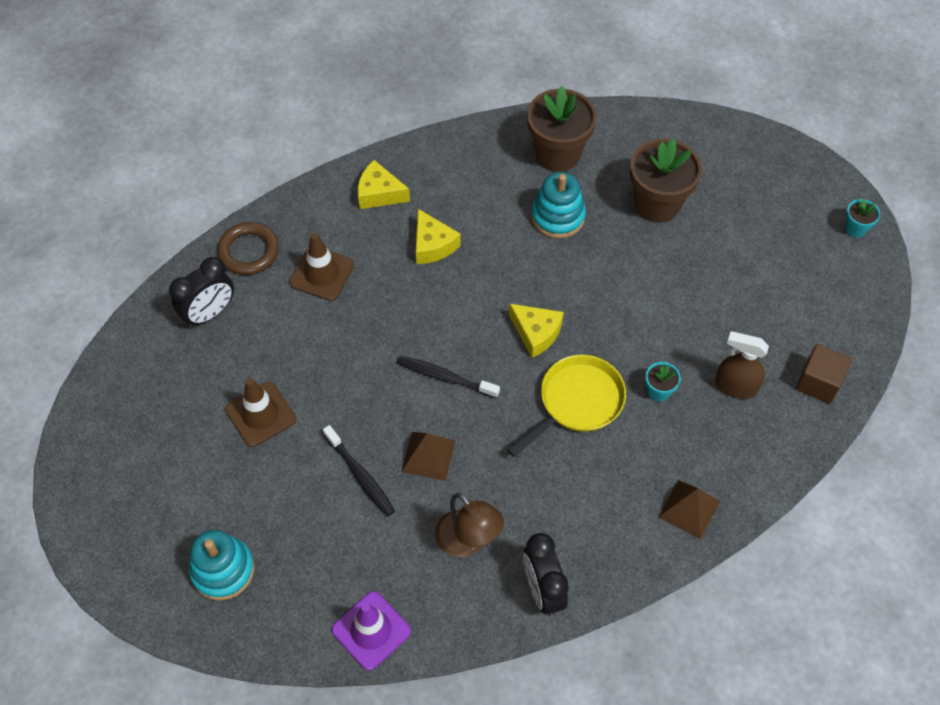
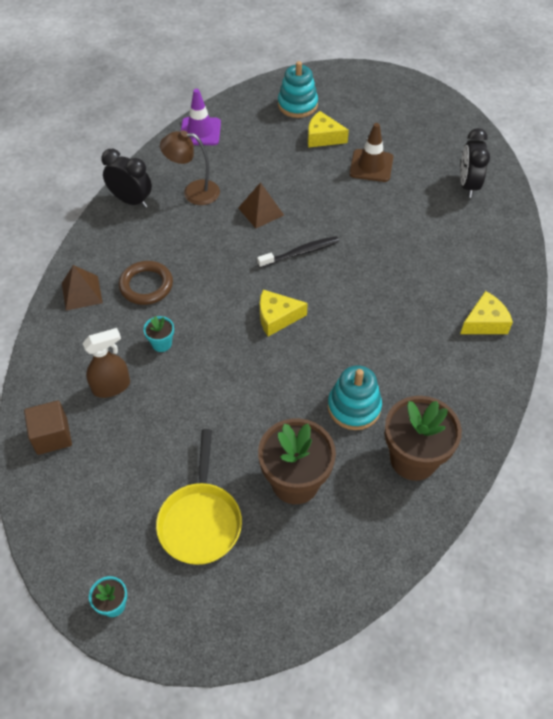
camera: 135 degrees right, 5 degrees down
(249, 251) = (500, 228): brown ring -> brown ring (146, 285)
(322, 273) = (444, 249): brown traffic cone -> none
(360, 475) = (285, 179): black toothbrush -> none
(432, 245) = (407, 318): yellow cheese -> yellow cheese (323, 137)
(576, 402) = (207, 298): yellow pan -> yellow pan (200, 520)

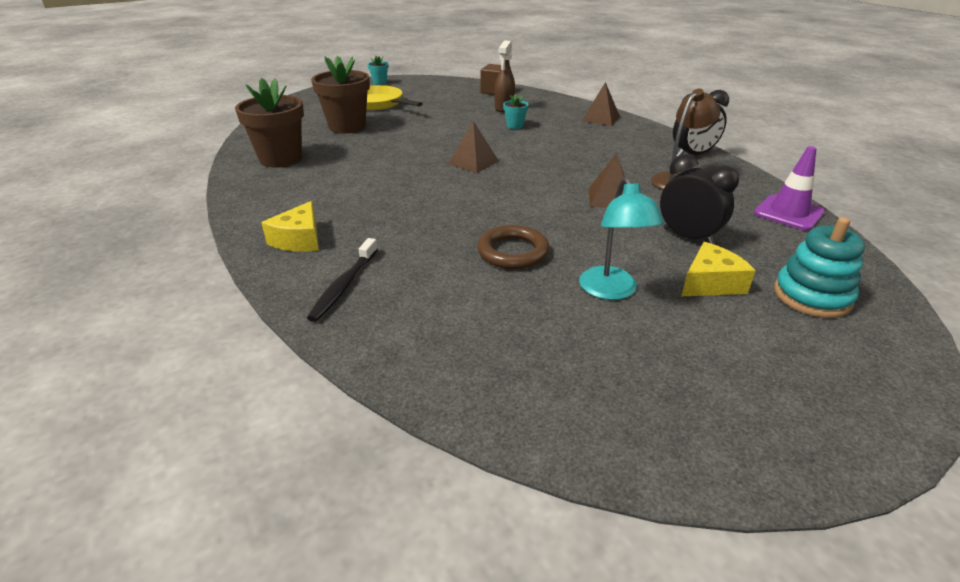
camera: 130 degrees right, 20 degrees down
(146, 285) = (578, 135): brown ring -> brown ring (513, 252)
(277, 317) = (473, 162): yellow cheese -> brown pyramid
(300, 253) = (527, 195): black toothbrush -> black toothbrush (344, 286)
(354, 407) = (352, 157): turquoise stacking toy -> none
(371, 166) = (611, 291): brown traffic cone -> turquoise lamp
(468, 185) = (476, 350): black clock -> black clock (687, 237)

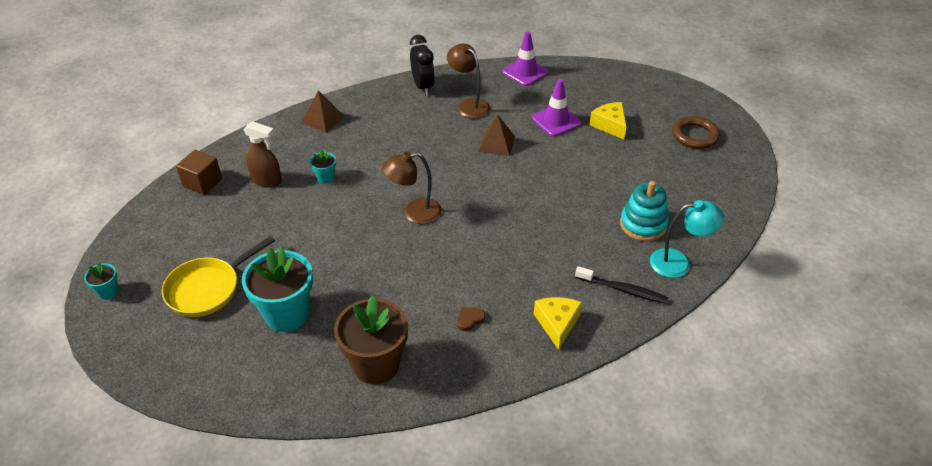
camera: 85 degrees left, 10 degrees up
(299, 239) = (557, 324): yellow cheese -> yellow cheese turned 105 degrees counterclockwise
(320, 193) = (469, 319): none -> brown heart
(347, 127) = (286, 314): brown flower pot -> turquoise flower pot
(473, 162) = (414, 213): brown pyramid -> brown lamp
(513, 252) = (575, 202): brown ring -> brown ring (695, 135)
(611, 291) = (621, 165): turquoise lamp -> turquoise lamp (678, 263)
(687, 237) = (556, 121): black clock -> purple traffic cone
(812, 296) = (620, 94): turquoise stacking toy -> turquoise stacking toy (643, 225)

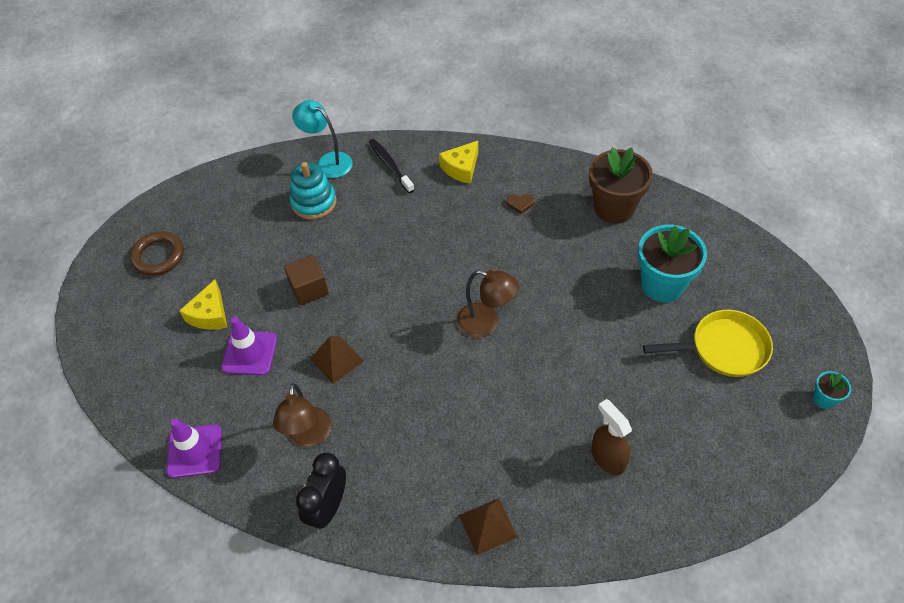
camera: 140 degrees left, 10 degrees up
(202, 182) = (683, 500): brown cube -> brown cube (309, 289)
(325, 178) = (542, 422): turquoise flower pot -> none

